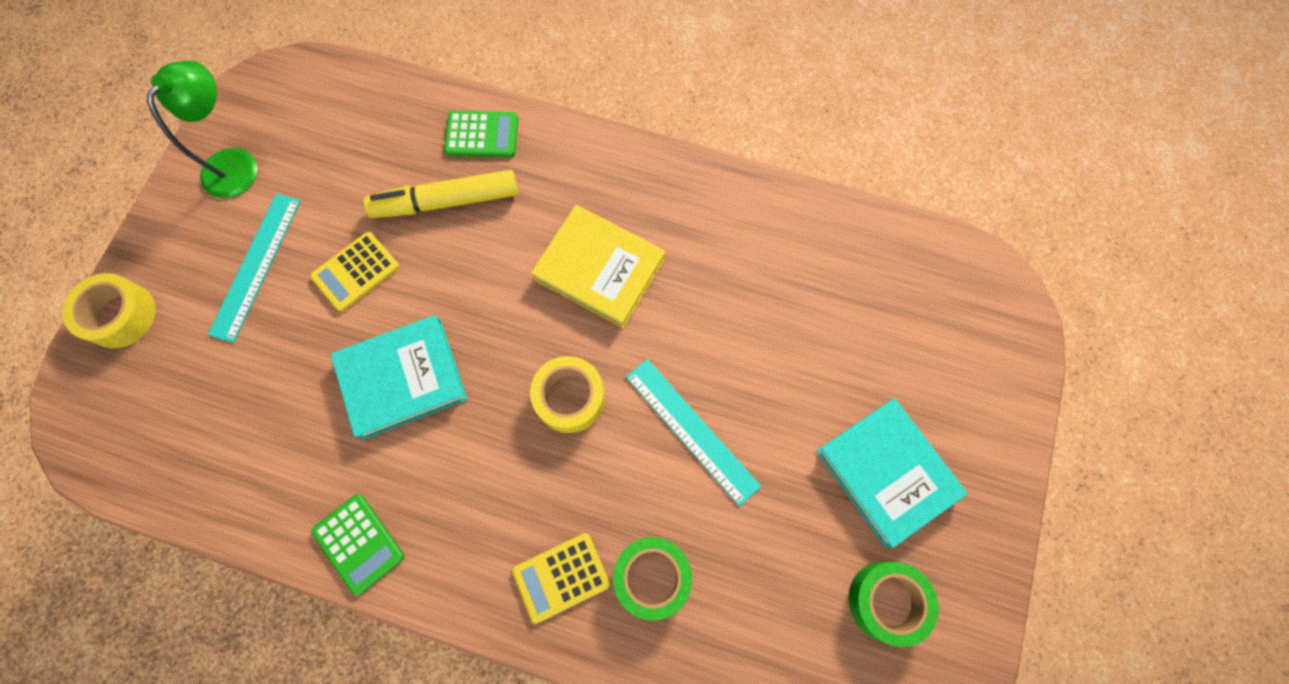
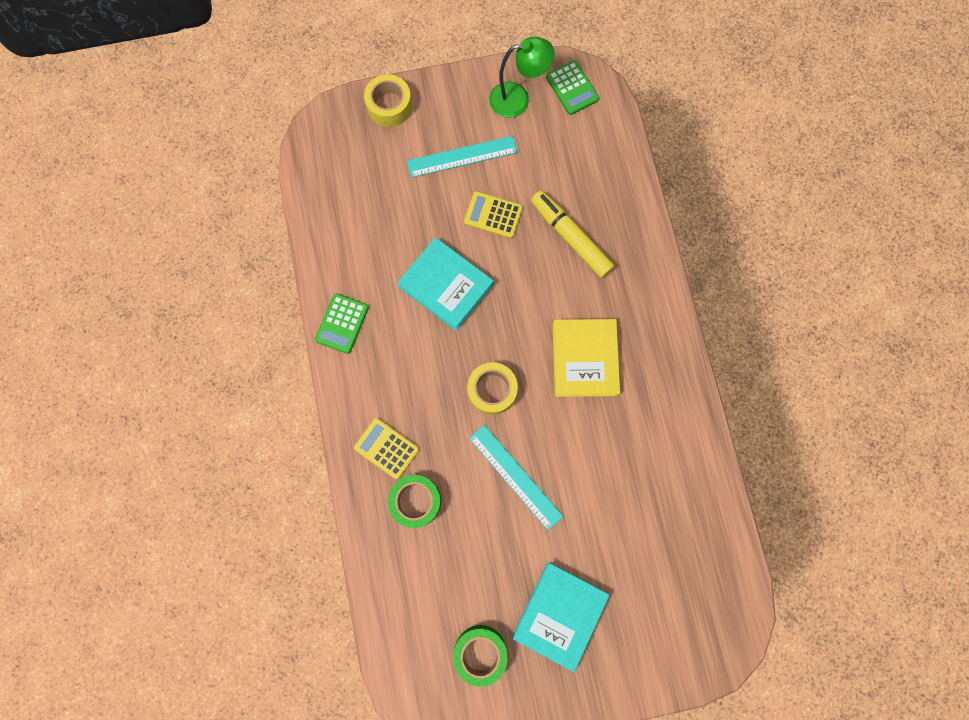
camera: 60 degrees right, 5 degrees up
(482, 135) = (629, 229): green calculator -> green calculator (572, 88)
(692, 430) = (515, 476): turquoise ruler -> turquoise ruler turned 60 degrees counterclockwise

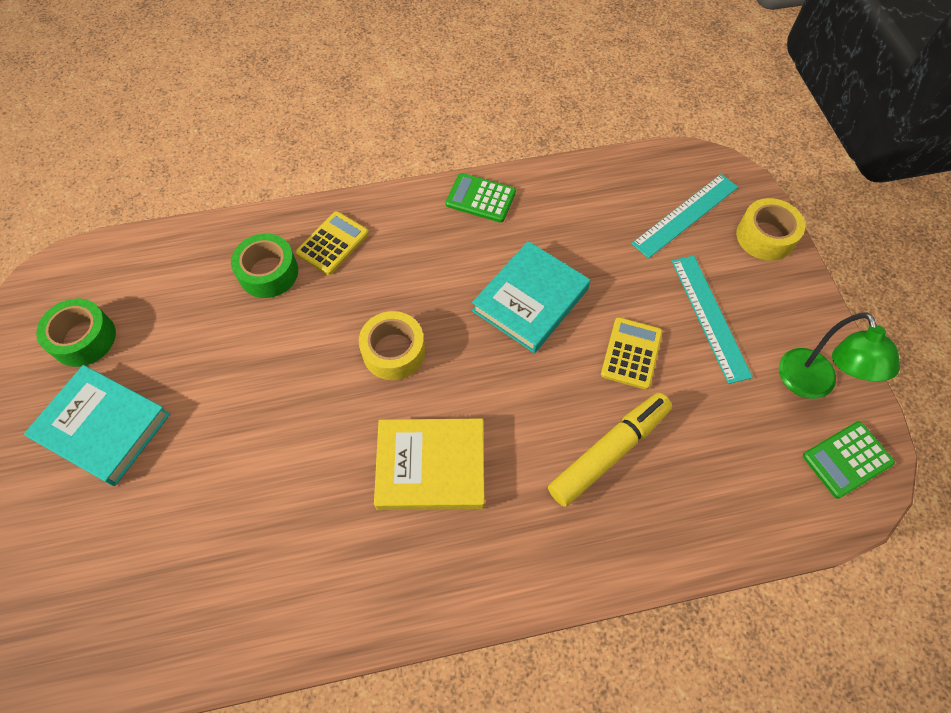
camera: 90 degrees right, 15 degrees down
(515, 476) = (282, 378): turquoise ruler -> turquoise ruler (685, 215)

